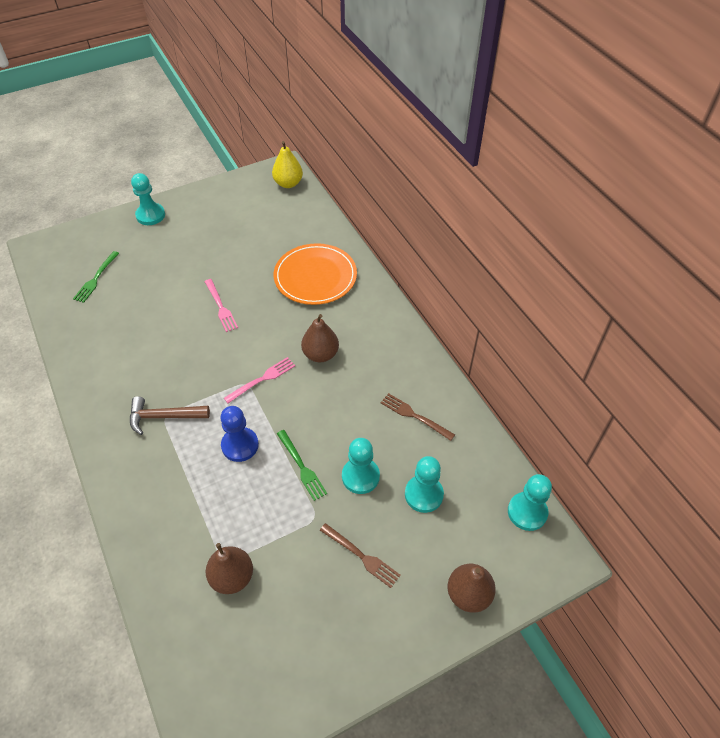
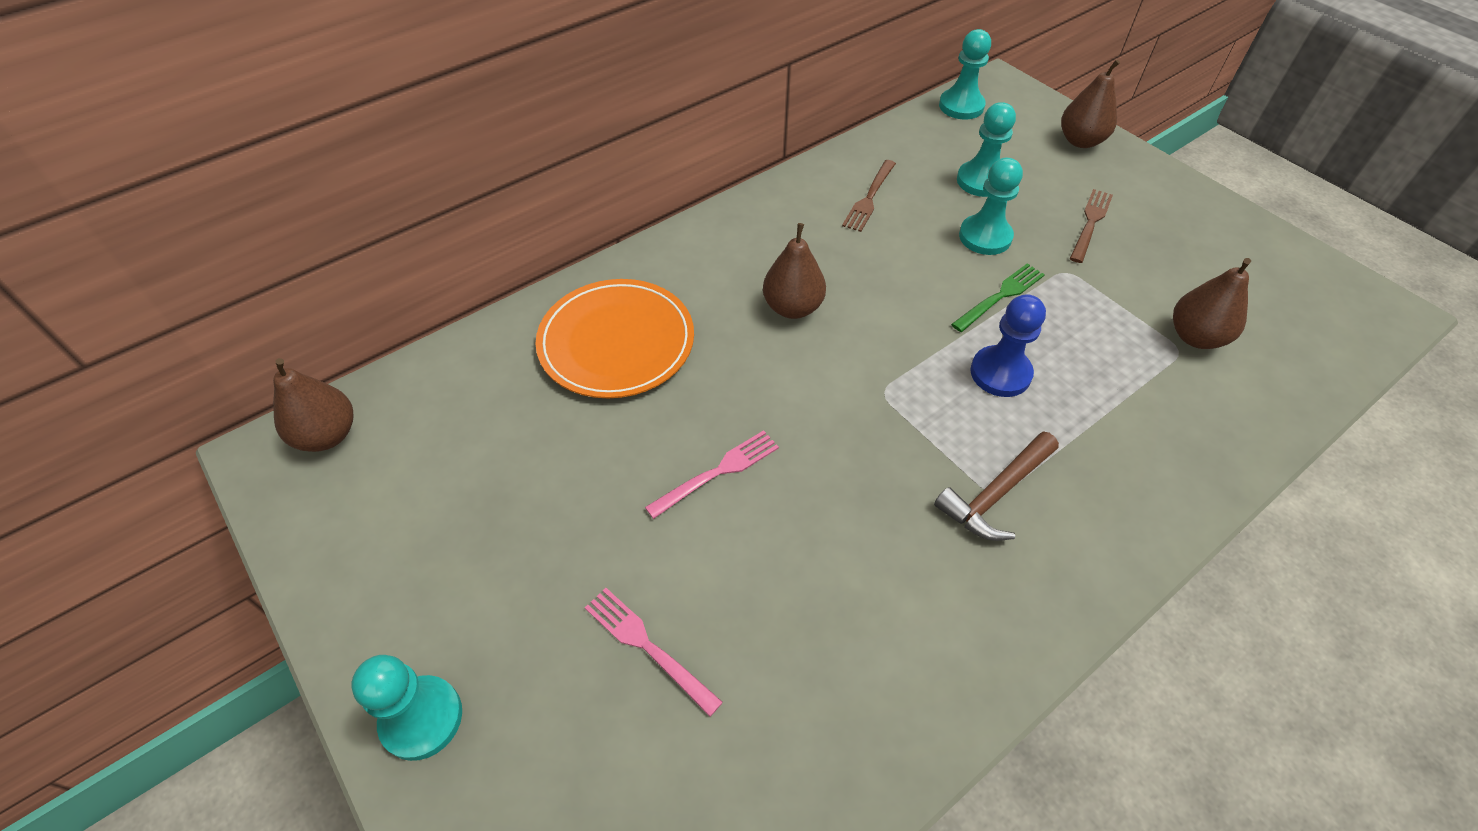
camera: 100 degrees left, 0 degrees up
(96, 279) = (674, 776): green fork -> none
(164, 416) = (996, 494): brown hammer -> brown hammer turned 60 degrees clockwise
(262, 379) = (866, 371): pink fork -> pink fork (647, 646)
(288, 183) = (327, 435): yellow pear -> brown pear

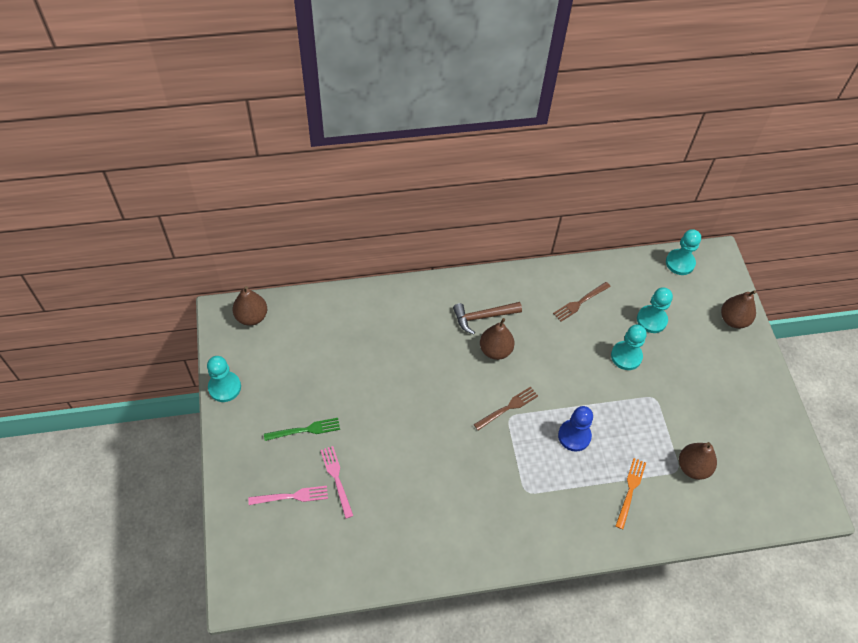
camera: 25 degrees right, 5 degrees up
(422, 718) = (239, 461): turquoise pawn -> turquoise pawn (224, 387)
(616, 342) = (399, 329): orange plate -> none
(718, 471) = (408, 418): pink fork -> pink fork (292, 496)
(996, 494) = (526, 492): brown hammer -> brown hammer (483, 317)
(1001, 295) = (607, 394): green fork -> green fork (306, 430)
(1090, 222) = (693, 375): brown fork -> brown fork (508, 407)
(1142, 410) = (630, 490): none -> orange fork

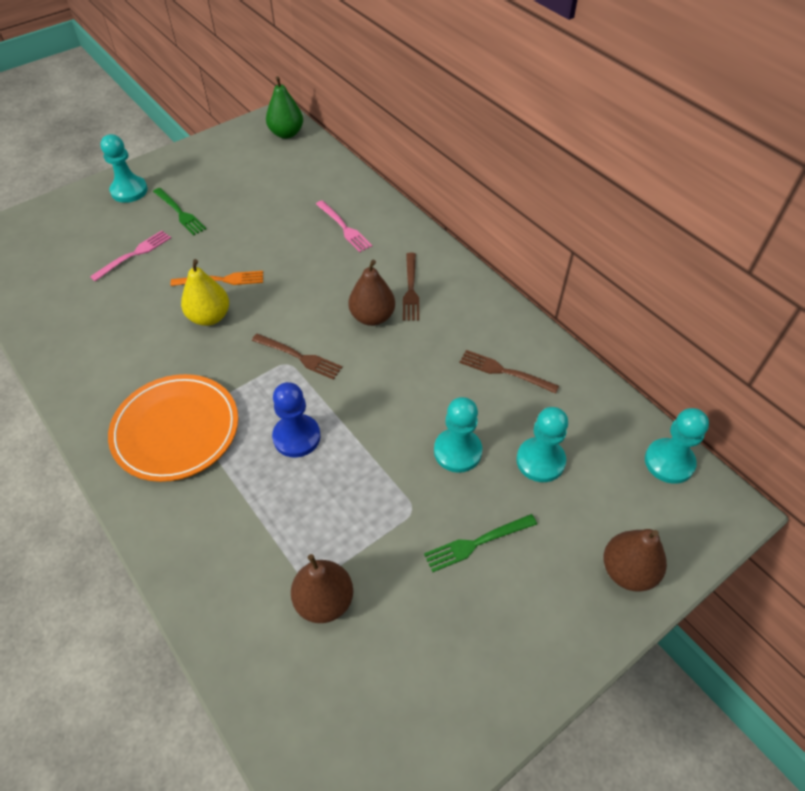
camera: 65 degrees right, 5 degrees down
(224, 387) = (198, 148): turquoise pawn -> turquoise pawn (129, 191)
(251, 317) = (286, 133): brown pear -> green pear
(292, 496) = (100, 232): pink fork -> pink fork (344, 228)
(438, 449) = (209, 317): none -> yellow pear
(483, 317) = (411, 290): brown hammer -> brown fork
(533, 504) = (176, 430): none -> orange plate
(630, 490) = (246, 530): orange fork -> orange fork (222, 280)
(689, 378) = (476, 543): none -> green fork

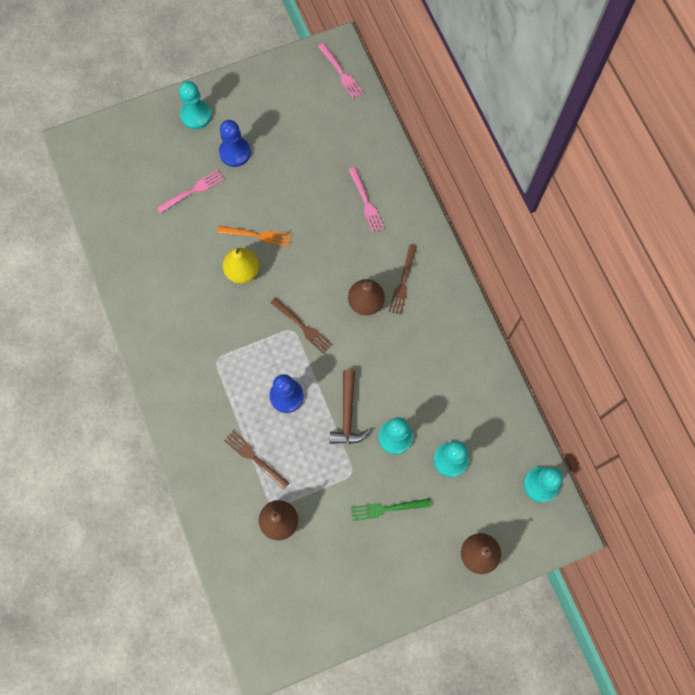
camera: 15 degrees right, 20 degrees up
(176, 430) = (204, 368): orange plate -> none
(180, 213) = (235, 152): green fork -> blue pawn
(286, 133) = (341, 73): green pear -> pink fork
(385, 439) = (347, 414): none -> brown hammer
(504, 371) = (450, 379): brown fork -> brown fork (254, 458)

